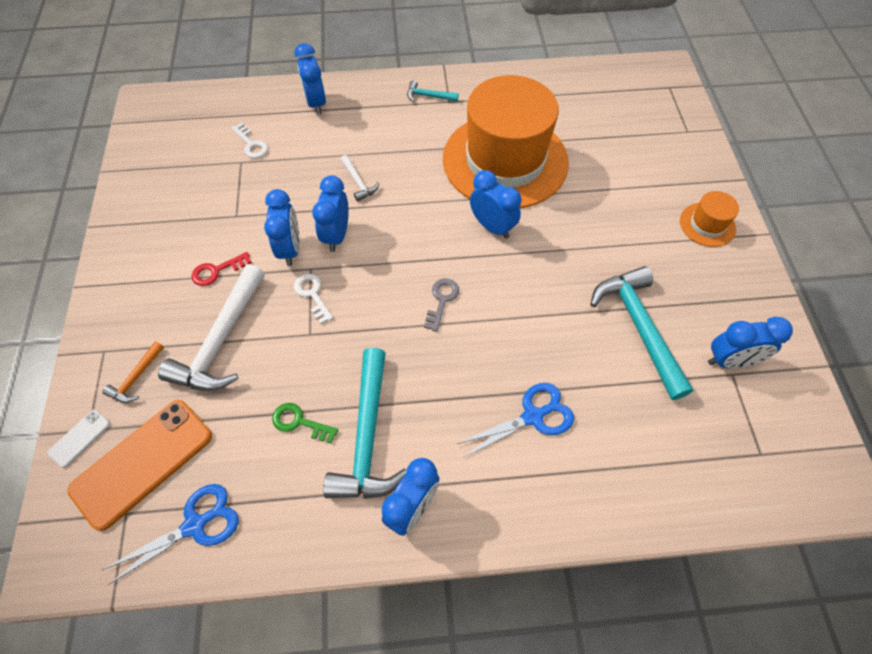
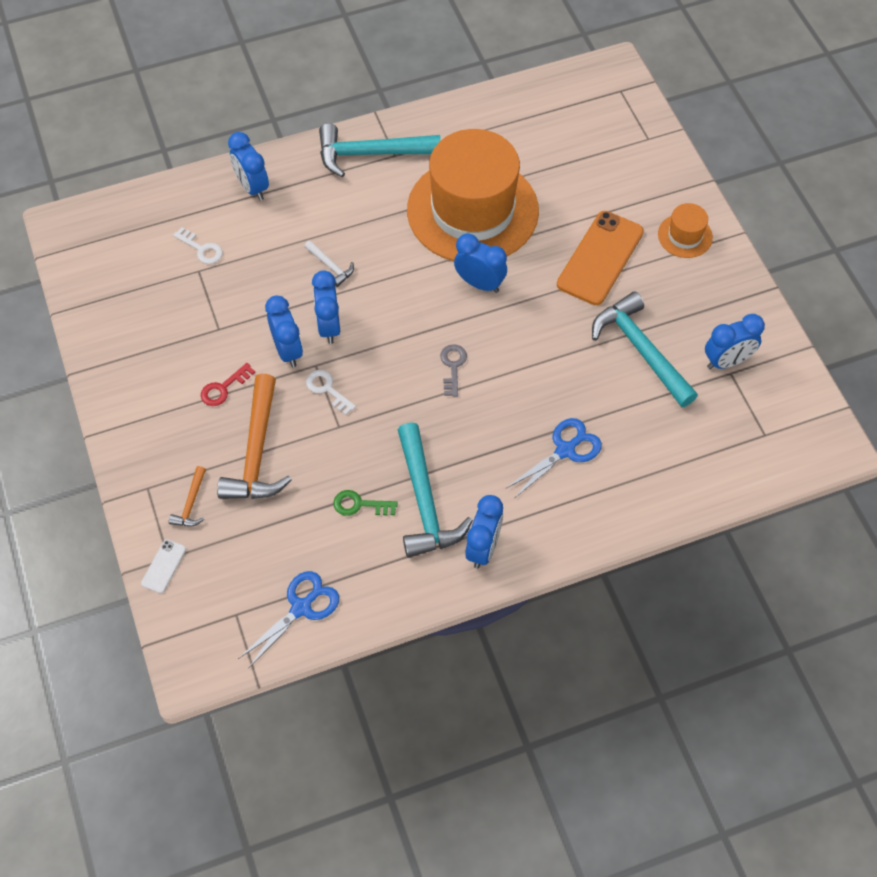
camera: 15 degrees left, 0 degrees up
(142, 462) = (232, 571): orange phone -> orange phone (600, 258)
(221, 340) = (257, 452): white hammer -> orange hammer
(428, 96) = (371, 154): turquoise hammer -> turquoise hammer, size x2.14

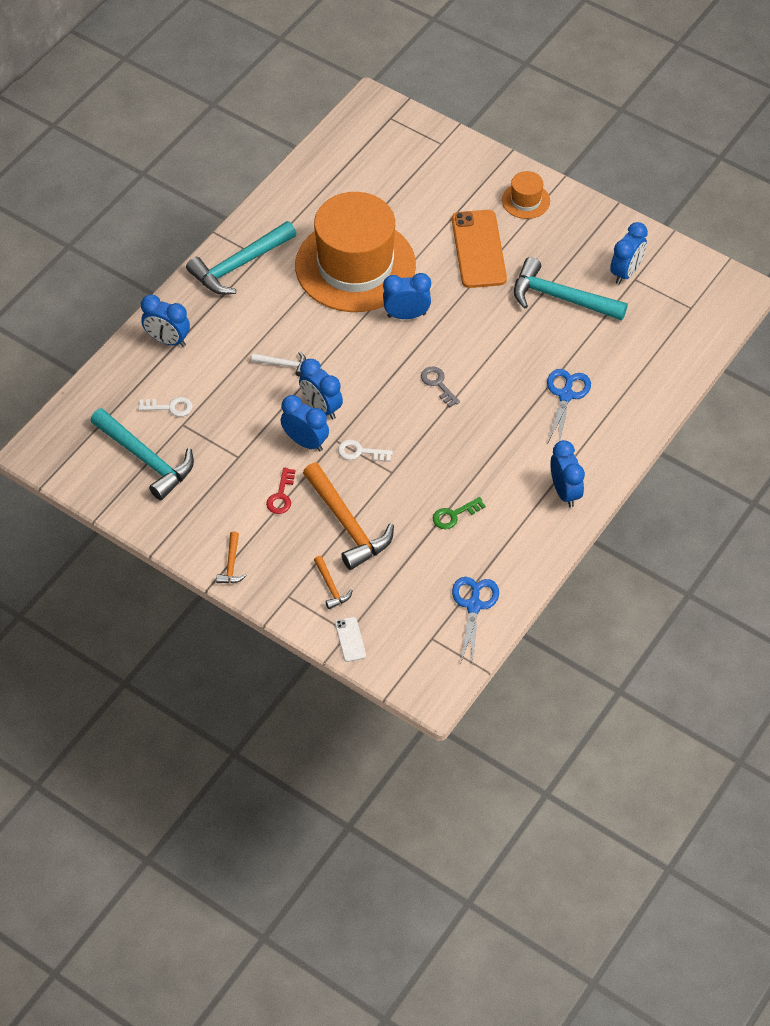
camera: 35 degrees left, 5 degrees down
(126, 426) = (231, 564): none -> orange hammer
(425, 502) = (498, 486): turquoise hammer -> turquoise hammer (146, 459)

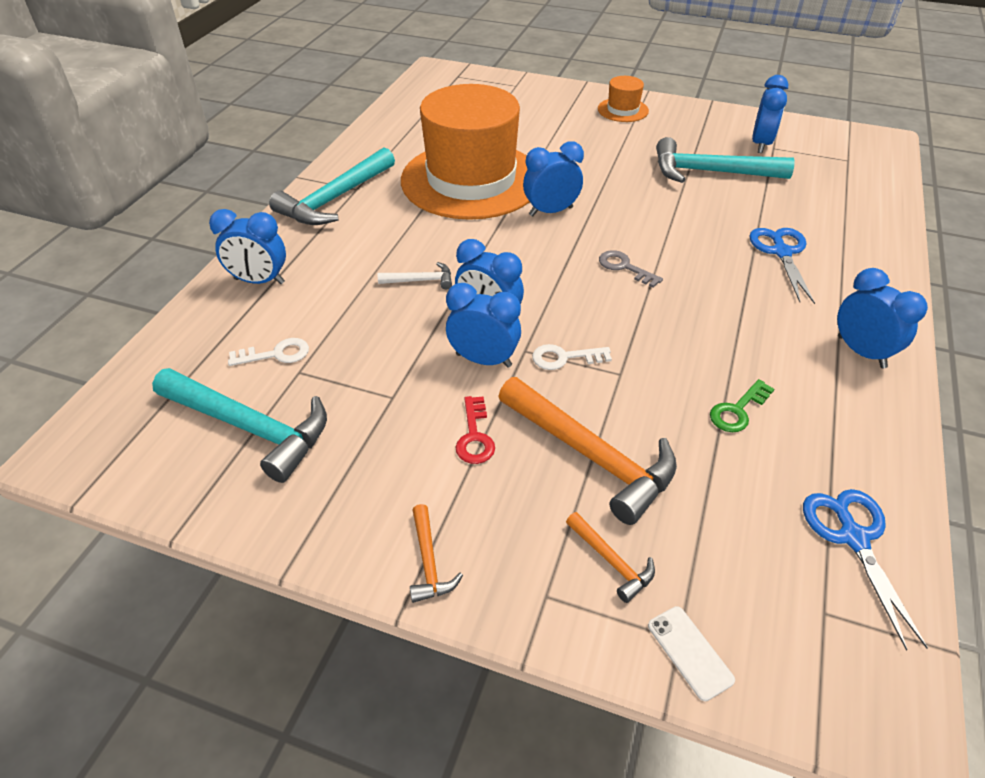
camera: 15 degrees left, 10 degrees down
(478, 249) = (598, 149): orange phone -> none

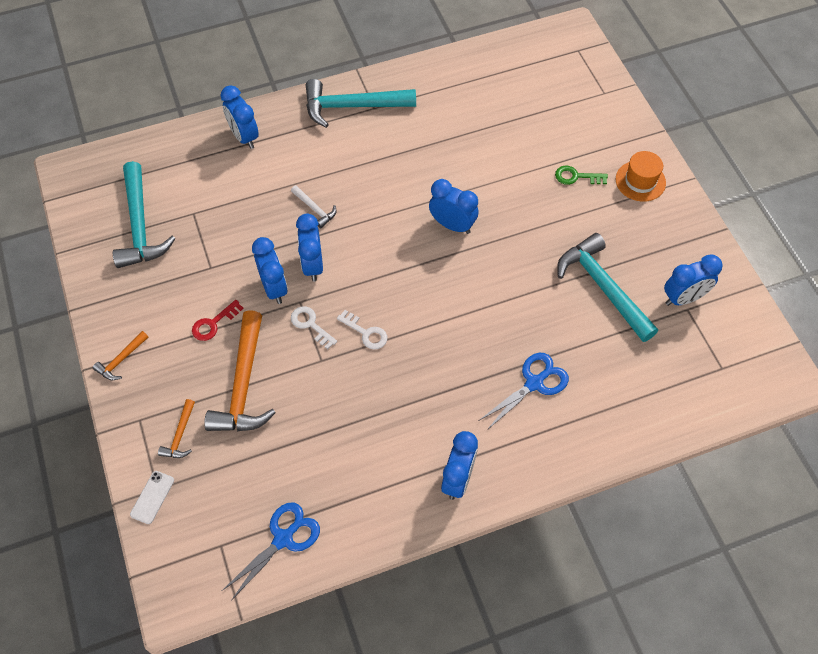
camera: 50 degrees right, 15 degrees up
(276, 354) = (196, 193): white key -> white key (366, 333)
(471, 180) = (445, 158): orange hat -> none
(624, 267) = (428, 303): grey key -> none
(737, 410) = (340, 436): green key -> green key (576, 177)

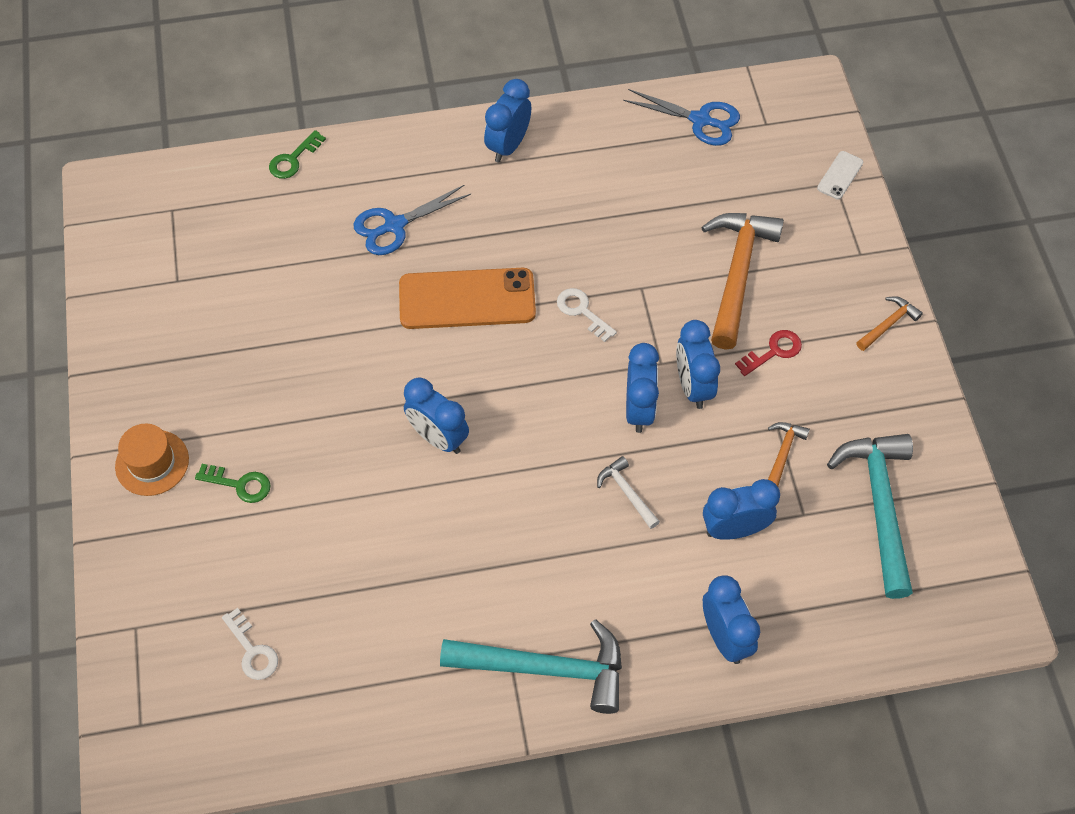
camera: 170 degrees left, 0 degrees up
(180, 435) = (812, 231): orange hammer -> orange hammer (783, 454)
(283, 539) = (700, 120): blue scissors -> blue scissors turned 120 degrees counterclockwise
(310, 325) = (650, 331): white key -> white key (252, 650)
(458, 329) = (467, 299): none -> orange phone
(603, 287) = (269, 322): turquoise hammer -> none
(642, 433) = (293, 159): none -> green key
(683, 298) = (175, 294): blue clock -> blue clock (734, 529)

